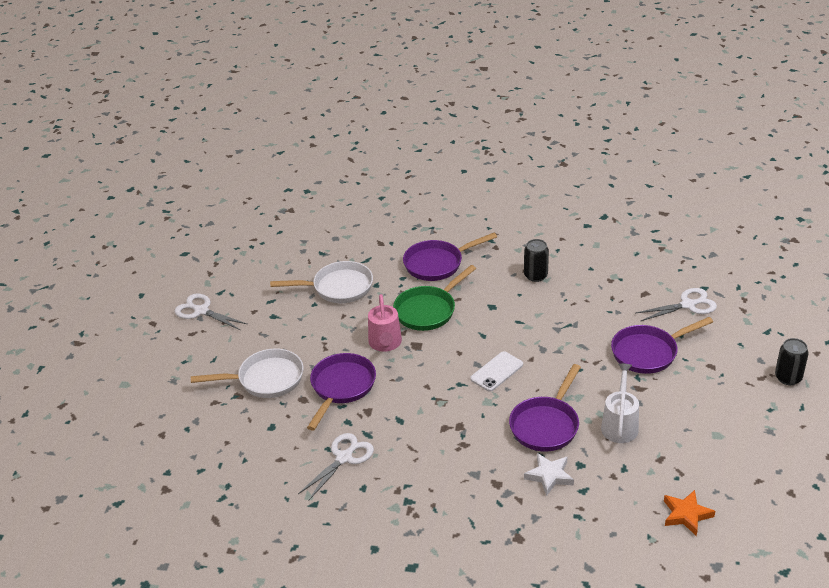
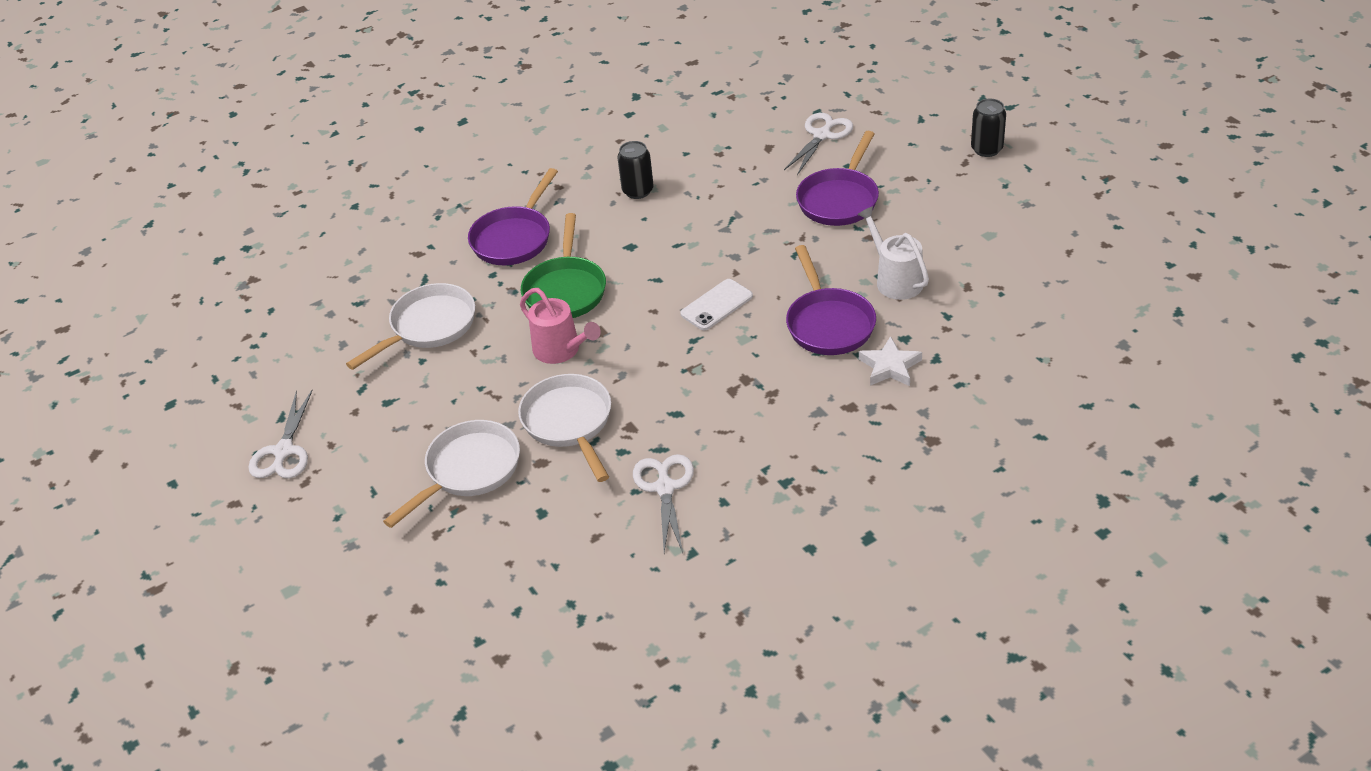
camera: 40 degrees left, 5 degrees up
(201, 311) = (283, 451): white scissors -> white scissors turned 75 degrees counterclockwise
(341, 387) = (569, 423): purple pan -> white pan
(496, 372) = (716, 305): white phone -> white phone turned 45 degrees clockwise
(686, 515) = (1047, 319): orange star -> none

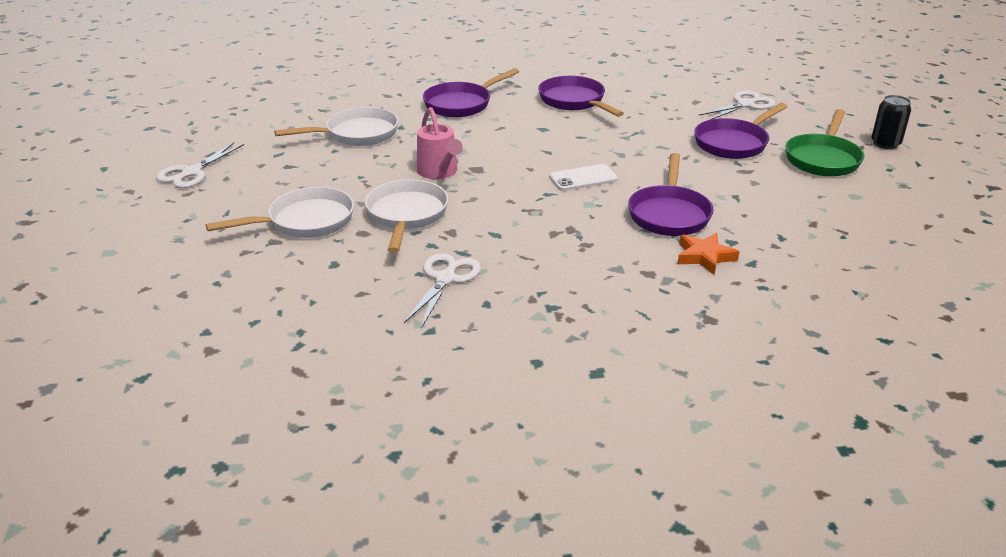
camera: 20 degrees right, 10 degrees down
(565, 290) = (473, 140): green pan -> green pan (823, 159)
(638, 191) = (574, 101): black can -> purple pan
(890, 366) = (704, 256): white star -> orange star
(895, 280) = (748, 202): white watering can -> none

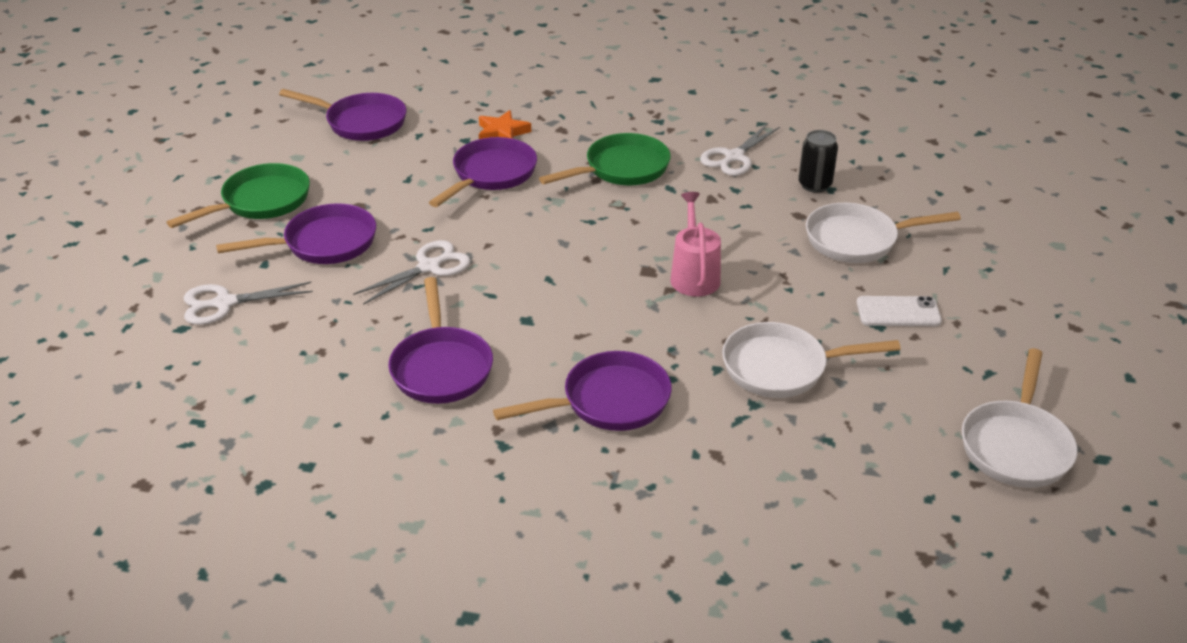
camera: 160 degrees left, 5 degrees up
(191, 172) = (1004, 342): white scissors -> white scissors (429, 267)
(406, 215) = (749, 225): white pan -> white pan (1016, 445)
(553, 243) = (622, 169): none -> green pan
(583, 178) = (538, 232): white phone -> white phone (898, 312)
(852, 238) = (361, 123): none -> purple pan
(885, 144) = (165, 206): black can -> black can (814, 185)

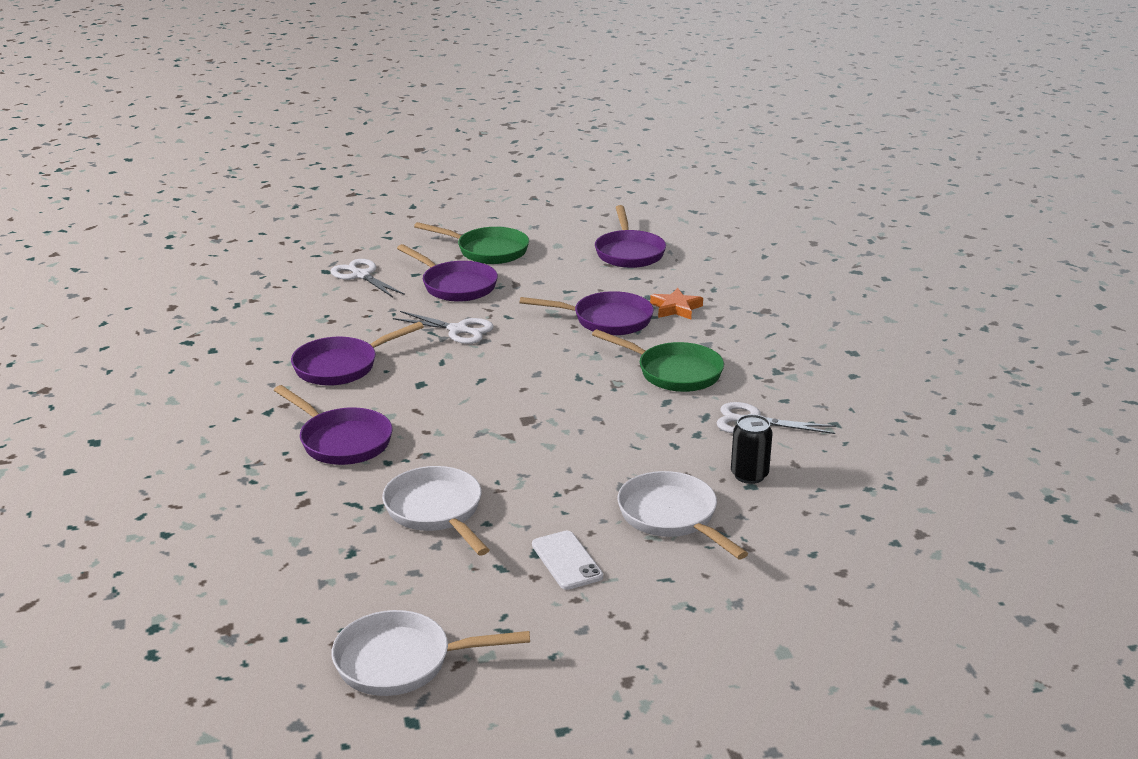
camera: 65 degrees right, 10 degrees down
(694, 276) = (538, 442): pink watering can -> none

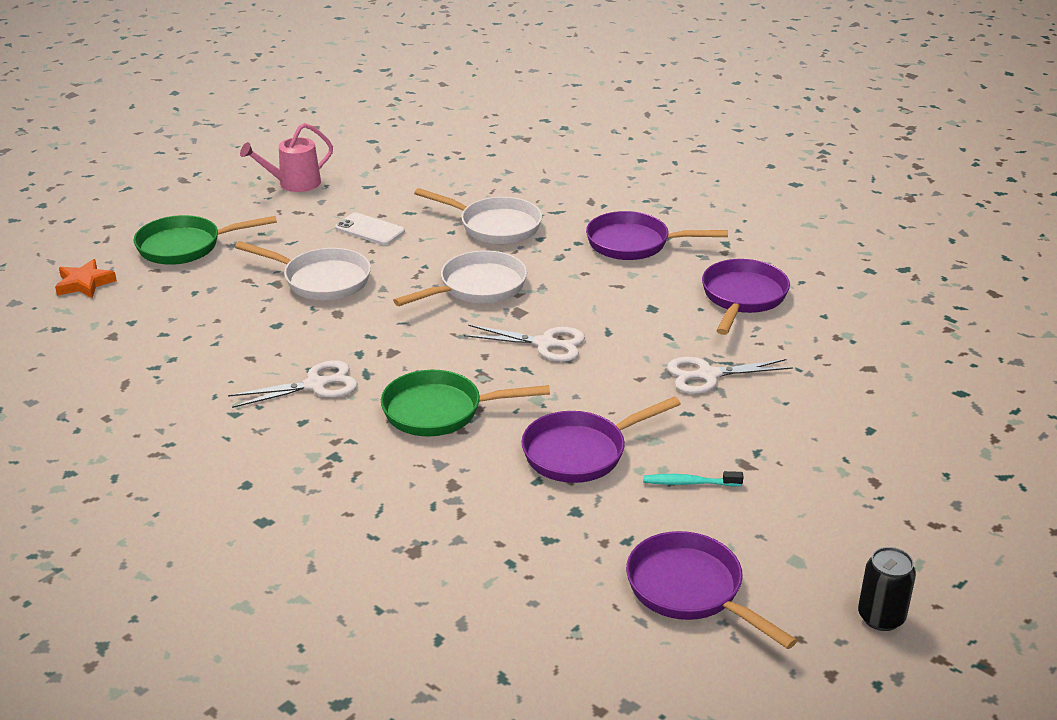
camera: 145 degrees right, 5 degrees up
(361, 275) = (917, 403): white scissors -> white scissors (545, 344)
(401, 662) = (409, 157): white pan -> white pan (478, 287)
(456, 286) = (801, 432): purple pan -> none
(488, 251) = (858, 507): green pan -> green pan (185, 246)
(563, 287) = (689, 483): none -> turquoise toothbrush
(590, 677) = (294, 184): none -> pink watering can
(675, 308) = (524, 505): orange star -> orange star (84, 283)
(749, 475) = (284, 333): black can -> black can (881, 617)

